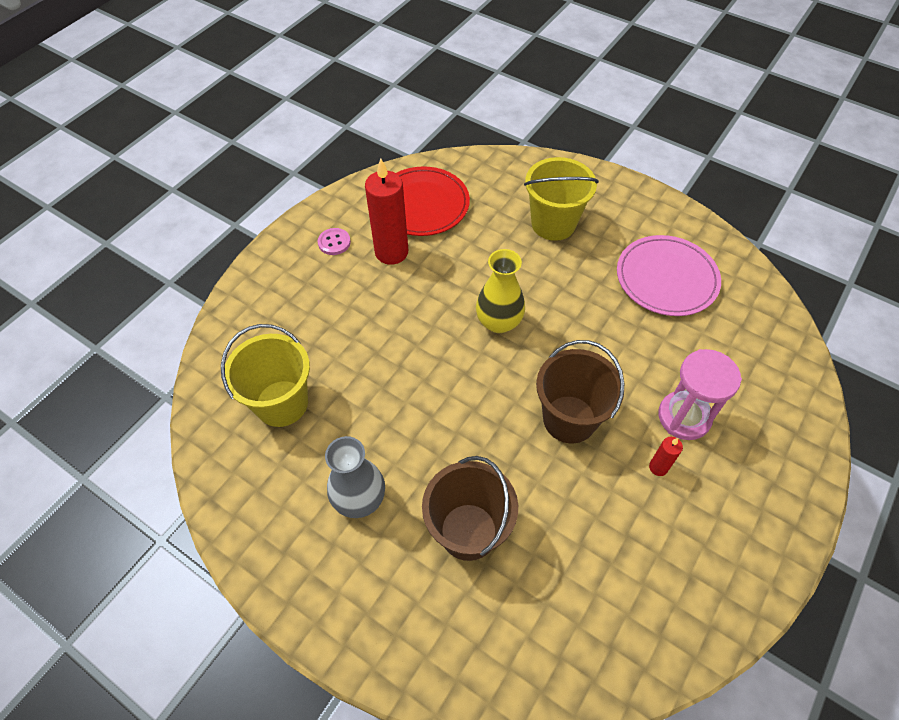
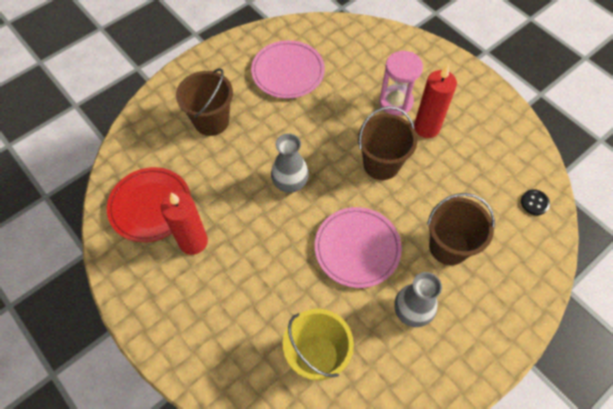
camera: 75 degrees left, 5 degrees up
(334, 242) = (163, 285): pink button -> none
(431, 416) = (357, 248): none -> pink plate
(499, 322) = (290, 183): yellow vase -> grey vase
(553, 224) = (211, 121): yellow bucket -> brown bucket
(588, 656) = (534, 203): none -> black button
(658, 467) = (426, 127): red candle -> red candle, size x2.16

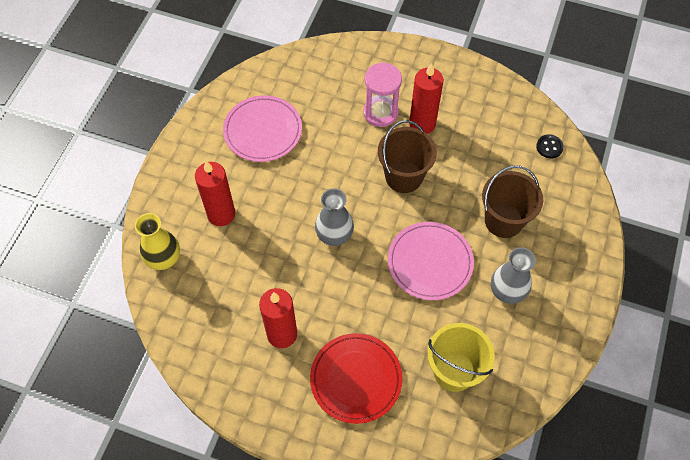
camera: 30 degrees left, 0 degrees up
(145, 133) = (164, 259): none -> yellow vase
(150, 206) = (218, 323): red plate -> red plate (356, 379)
(211, 121) = (221, 214): brown bucket -> red candle

